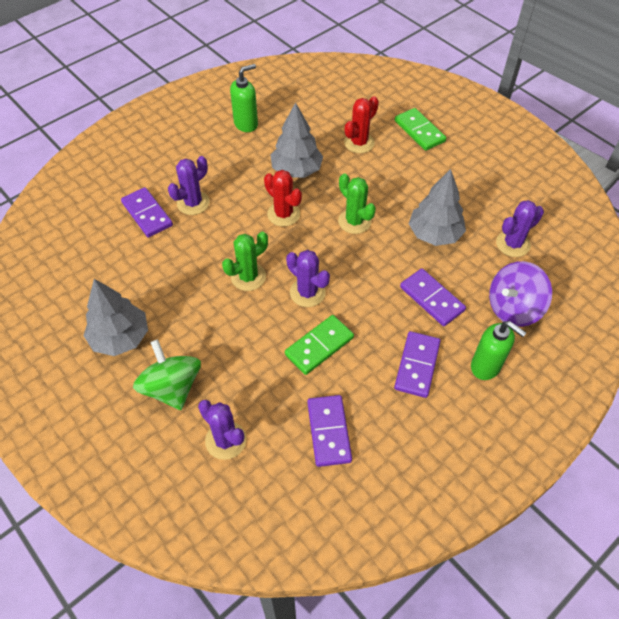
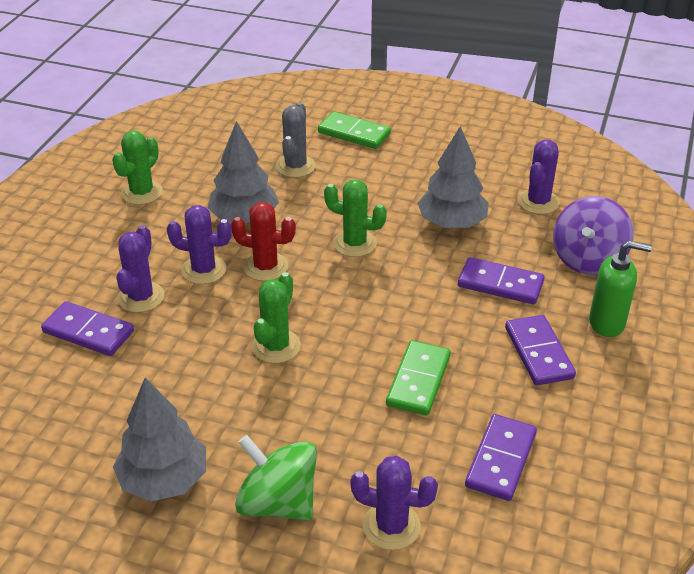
camera: 30 degrees left, 15 degrees down
(246, 124) = (142, 192): green soap dispenser -> green cactus
(307, 292) = (360, 333): purple cactus -> purple cactus (203, 270)
(328, 431) = (500, 460): purple domino -> purple domino turned 60 degrees clockwise
(359, 143) = (295, 166): red cactus -> grey cactus

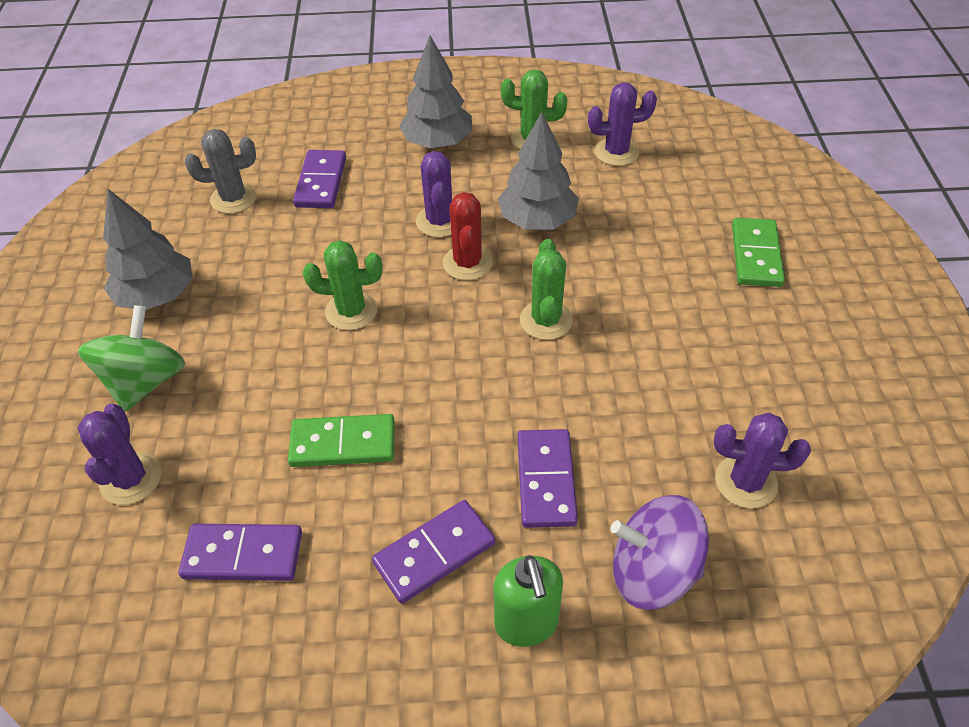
camera: 70 degrees right, 10 degrees up
(141, 297) = (380, 196): purple cactus -> purple cactus (616, 152)
(295, 166) = (653, 228): grey cactus -> grey cactus (233, 198)
(452, 223) = (638, 398): grey tree -> grey tree (437, 142)

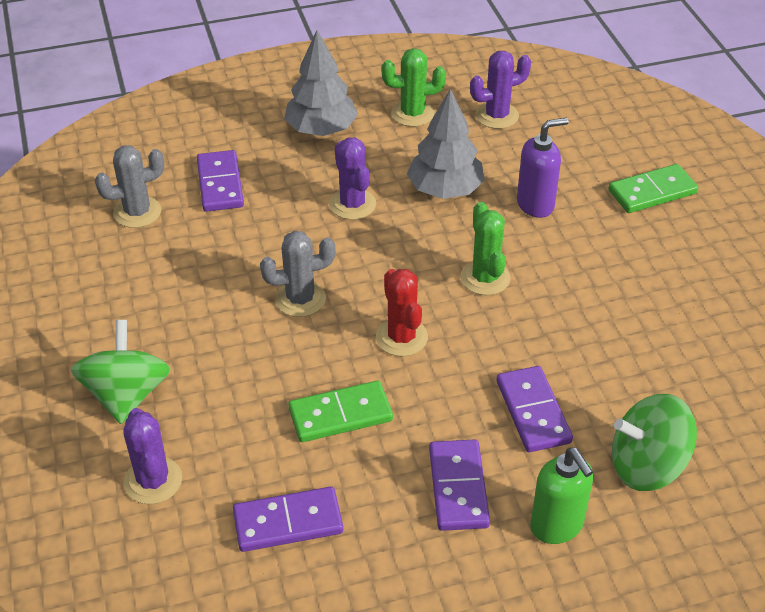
camera: 15 degrees left, 5 degrees down
(157, 295) = (101, 315): grey tree -> none
(351, 311) = (300, 299): green cactus -> grey cactus
(434, 553) = (458, 487): purple domino -> purple domino turned 45 degrees counterclockwise
(467, 263) = (394, 238): red cactus -> red cactus (401, 337)
(626, 250) = (535, 204): none -> purple soap dispenser
(652, 571) = (647, 466): purple spinning top -> green spinning top
(746, 482) = (700, 382): purple cactus -> none
(755, 255) = (652, 192): green domino -> green domino turned 75 degrees clockwise

